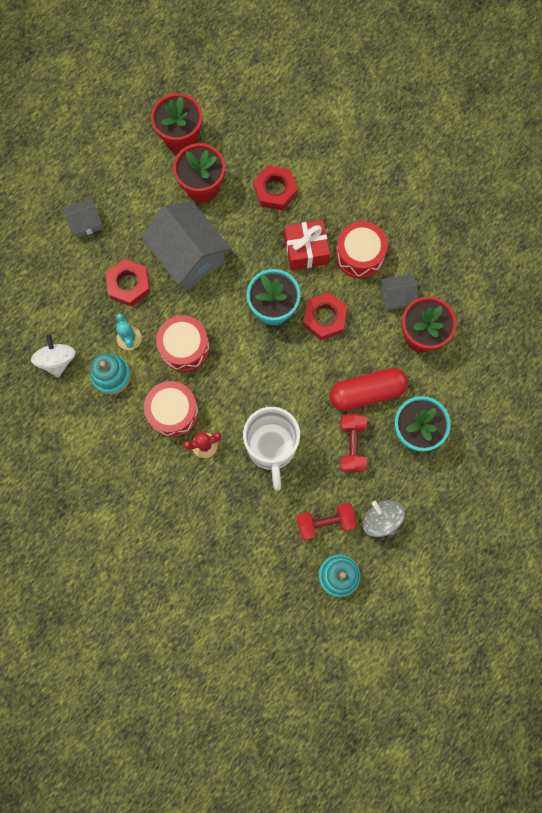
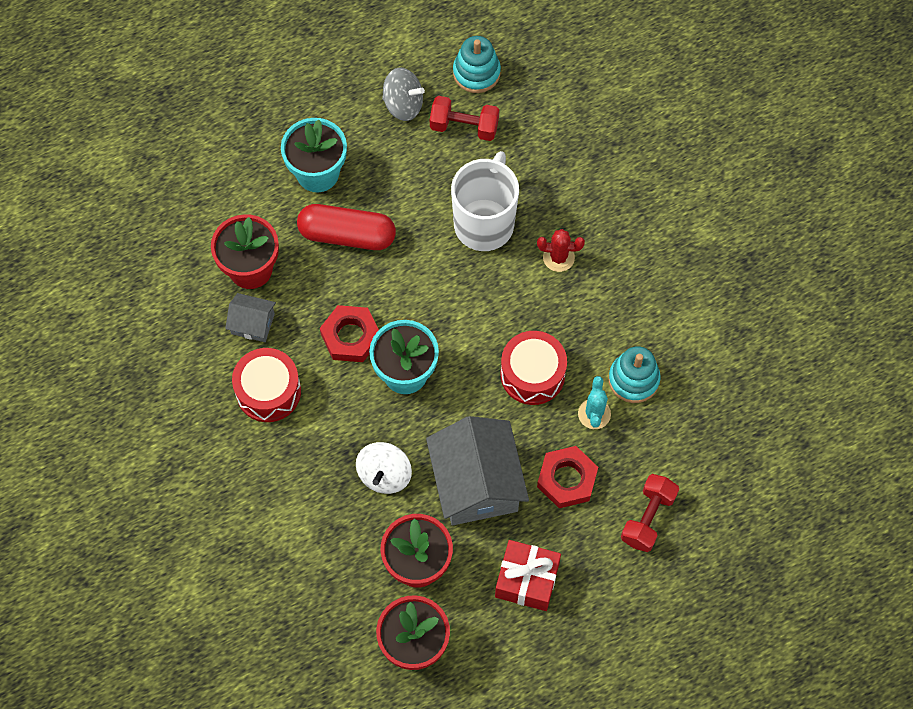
camera: 155 degrees left, 10 degrees down
(57, 360) = (692, 425): white spinning top -> white spinning top (384, 475)
(86, 223) = (588, 584): grey house -> none
(173, 412) = (578, 308): red drum -> none
(275, 190) = (327, 519): red nut -> none
(306, 250) = (329, 426): red gift -> red gift (527, 580)
(352, 445) = (394, 188): red dumbbell -> red dumbbell (648, 518)
(381, 520) = (403, 104): grey spinning top -> grey spinning top turned 60 degrees counterclockwise

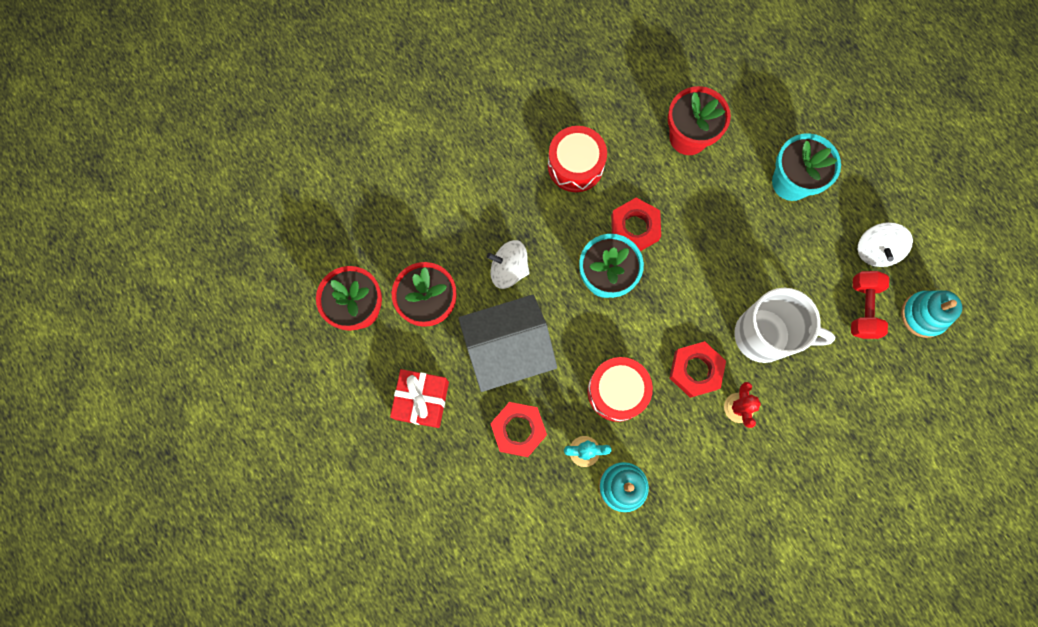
camera: 85 degrees right, 10 degrees up
(253, 324) = (636, 145): grey house -> none
(347, 235) = (733, 214): red capsule -> none
(403, 104) = (876, 250): grey spinning top -> white spinning top
(516, 294) = (695, 370): none -> red nut
(648, 518) = (487, 507): red dumbbell -> none

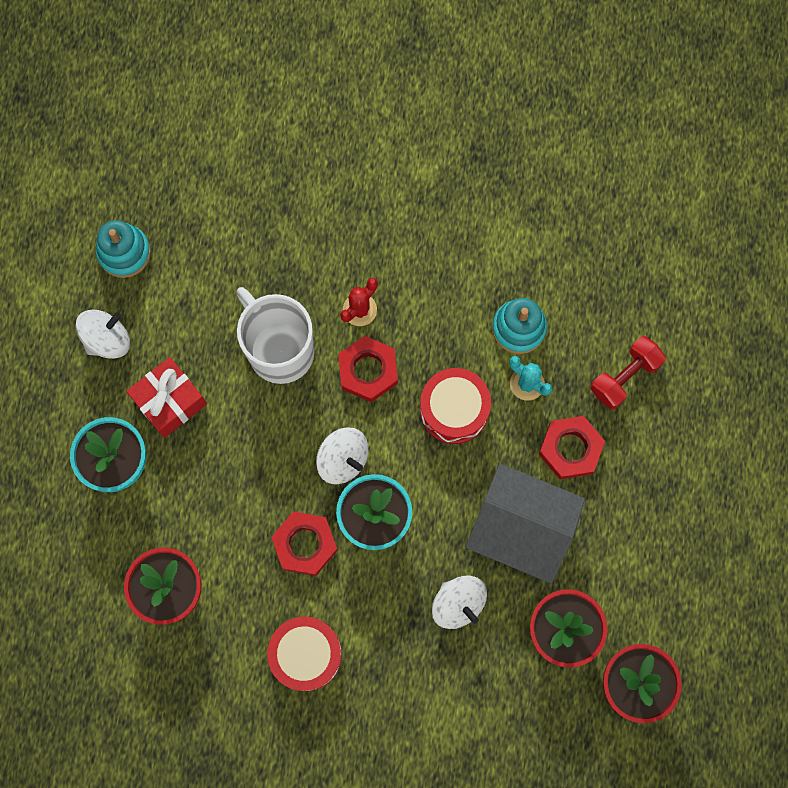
camera: 140 degrees left, 0 degrees up
(422, 400) = (637, 546): red gift -> red gift (170, 401)
(659, 299) = (343, 459): none -> white spinning top
(862, 308) = (170, 301): red dumbbell -> red dumbbell (624, 377)

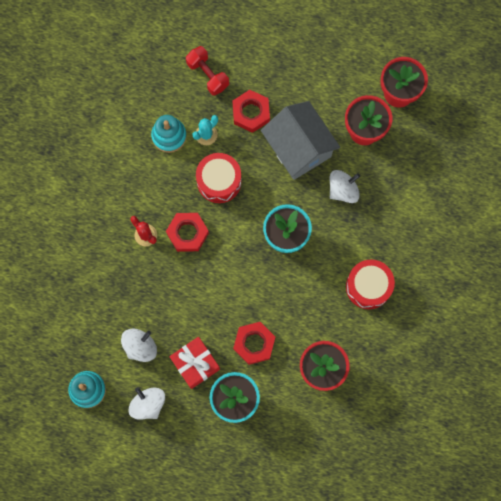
camera: 85 degrees left, 0 degrees up
(279, 349) = (167, 289): white mug -> none
(305, 544) = (298, 282): red nut -> red nut (254, 343)
(343, 459) = (245, 254): white spinning top -> white spinning top (140, 347)
(521, 528) = (299, 148): grey house -> grey house turned 60 degrees counterclockwise

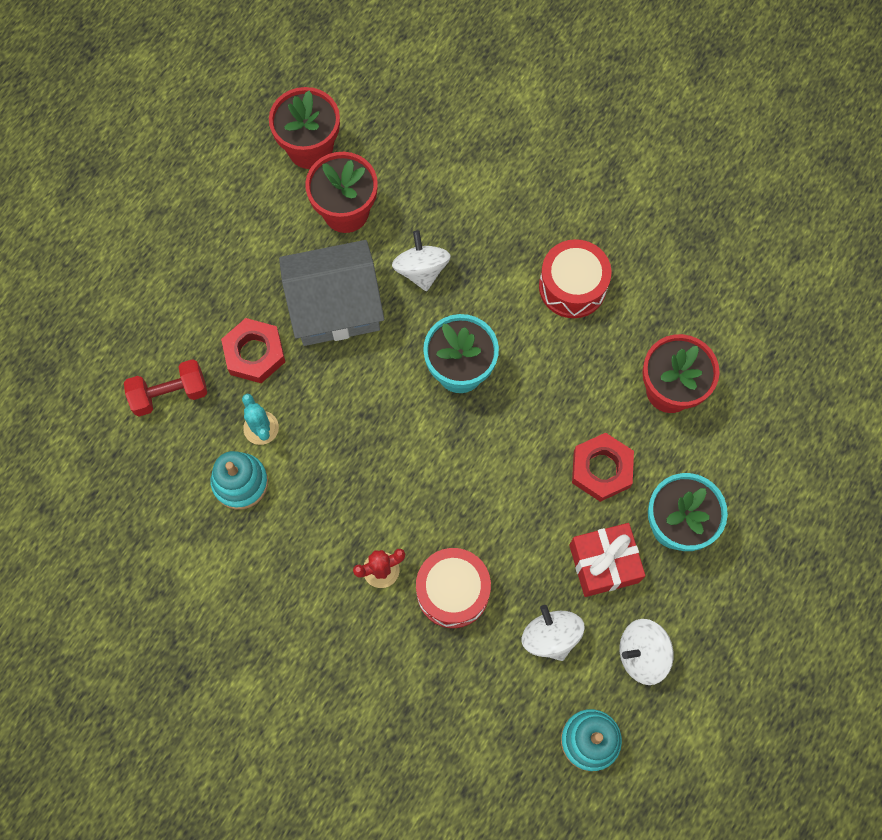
camera: 70 degrees left, 5 degrees down
(187, 233) = (401, 507): red nut -> none
(219, 181) = (340, 434): red drum -> red drum (453, 591)

